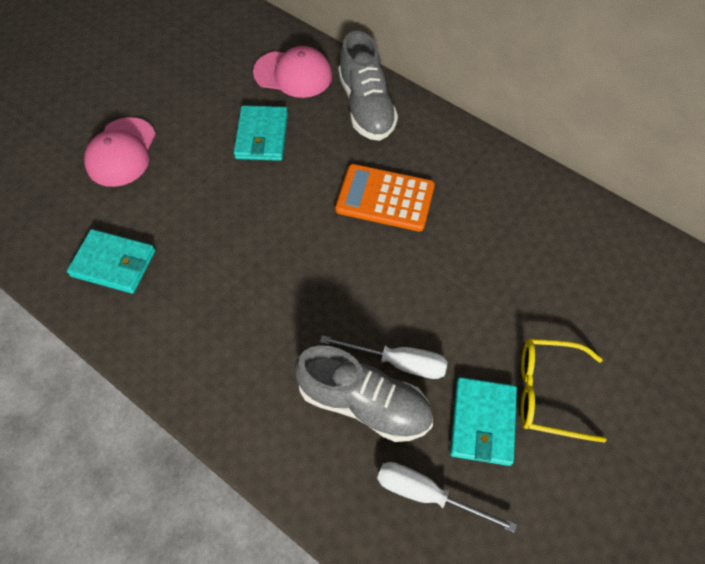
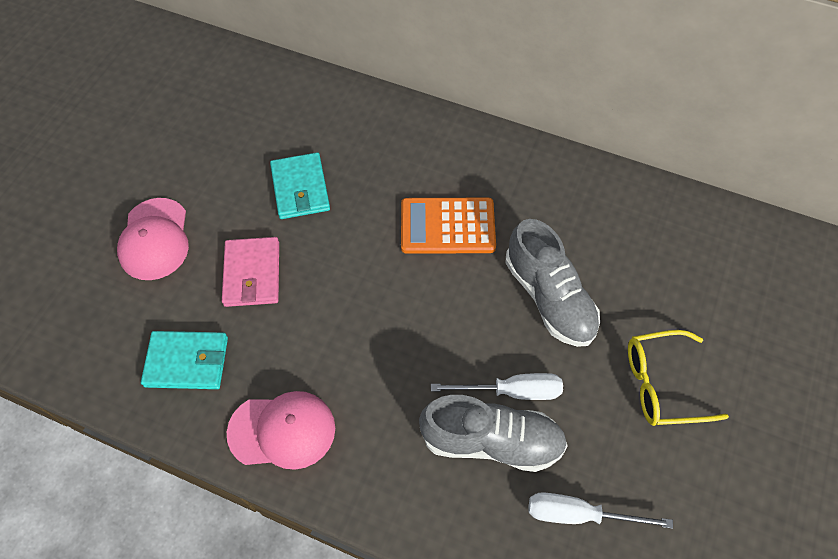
camera: 15 degrees left, 0 degrees up
(195, 201) = (252, 274): none -> pink wallet
(293, 74) = (312, 114): pink cap -> pink cap (282, 430)
(366, 106) = (398, 133): grey shoe -> grey shoe (549, 297)
(483, 422) = (610, 429): turquoise wallet -> none

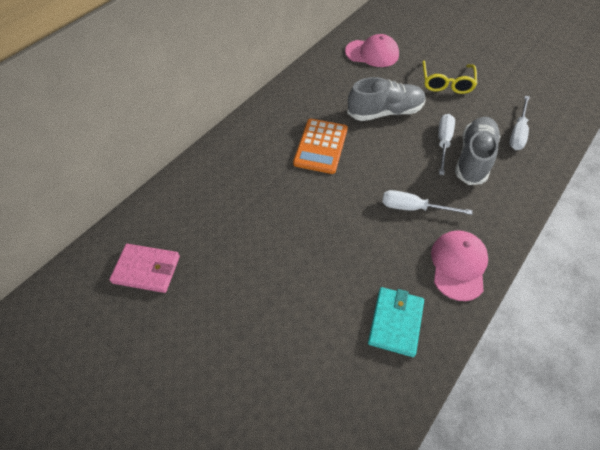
camera: 75 degrees left, 5 degrees down
(155, 239) = (273, 336): pink cap -> pink cap (372, 53)
(252, 274) = (327, 266): pink wallet -> pink wallet (147, 269)
(300, 188) = (259, 222): turquoise wallet -> none
(367, 362) = (413, 208): none -> white screwdriver

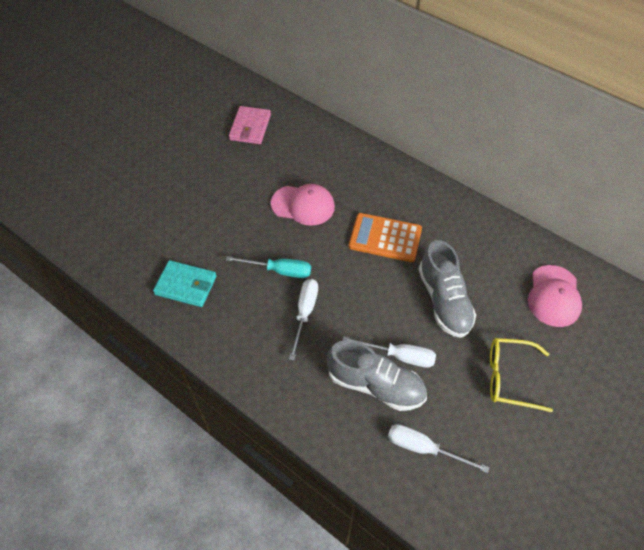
camera: 90 degrees right, 0 degrees up
(366, 230) = (279, 271): none -> turquoise screwdriver
(458, 265) = (235, 343): pink cap -> pink cap (303, 205)

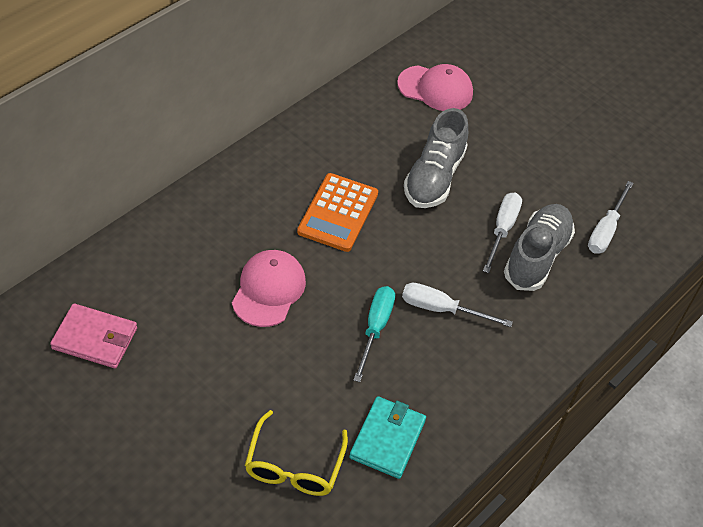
camera: 90 degrees left, 5 degrees down
(444, 300) = (434, 177): grey shoe -> grey shoe turned 120 degrees clockwise
(509, 377) = (529, 147): yellow glasses -> yellow glasses (294, 466)

